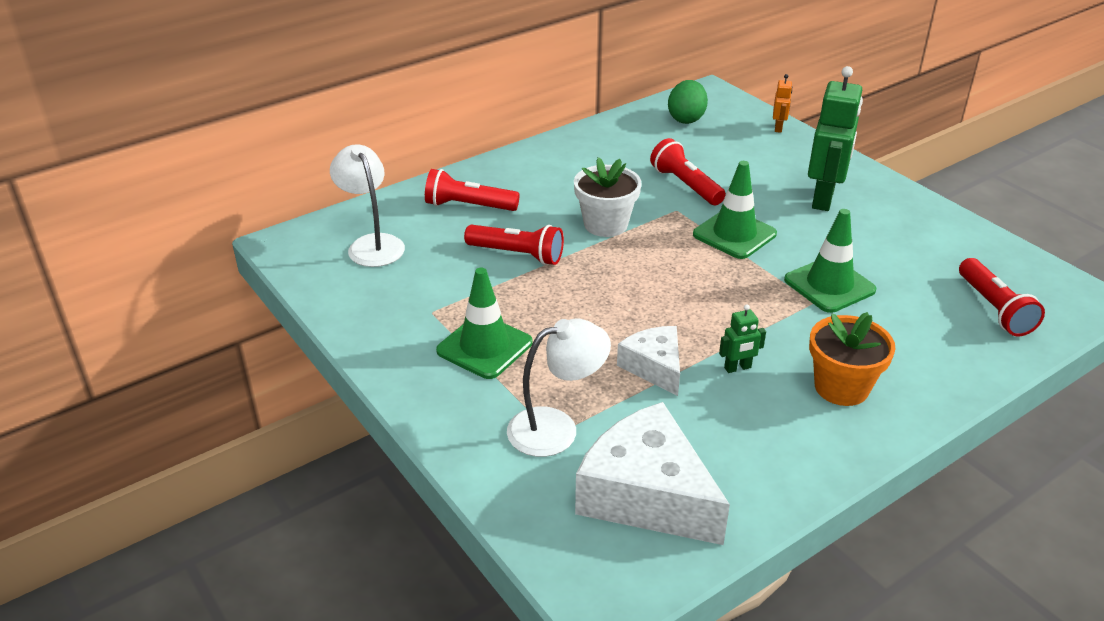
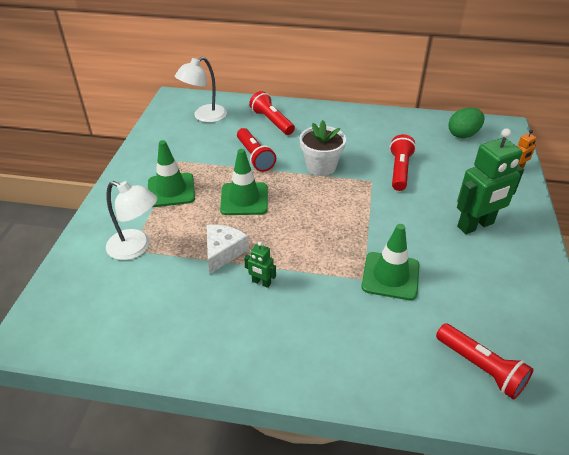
camera: 45 degrees right, 5 degrees up
(372, 244) = (204, 116): white lamp -> white lamp turned 150 degrees counterclockwise
(646, 495) = (117, 308): white cheese -> none
(734, 234) = (382, 212): green traffic cone -> green traffic cone (244, 199)
(841, 387) = (297, 335): orange flower pot -> none
(994, 309) = (480, 368): red flashlight -> red flashlight turned 75 degrees counterclockwise

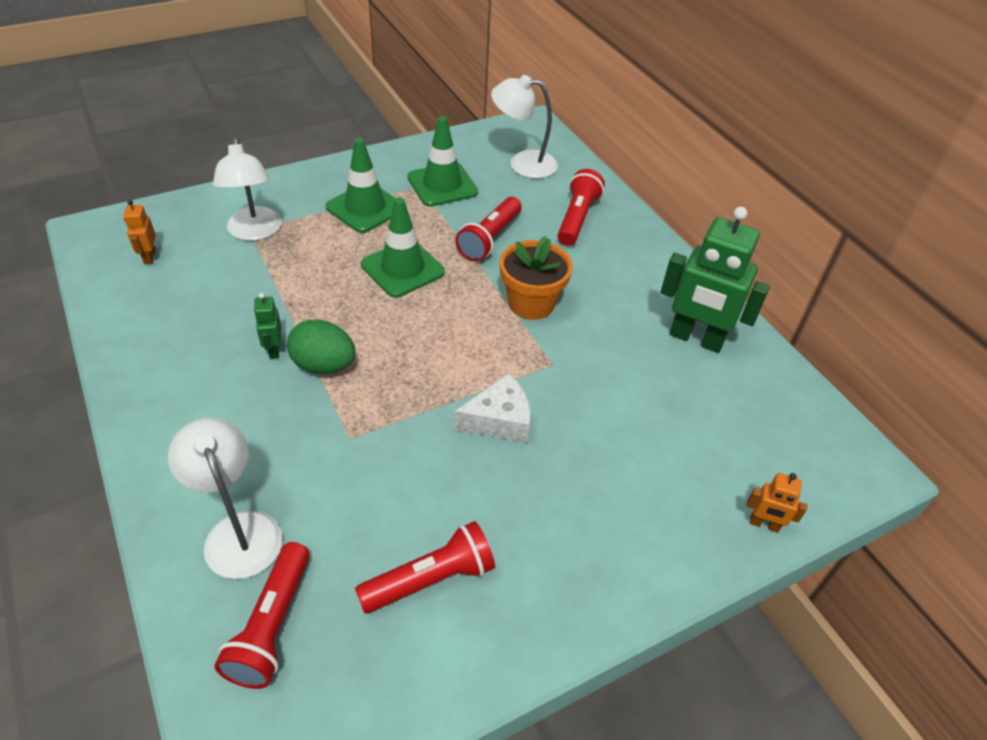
camera: 50 degrees right, 5 degrees up
(100, 312) = (149, 257): none -> orange robot
(223, 252) = (299, 296): white cheese -> white cheese (499, 420)
(321, 166) = (531, 303): white flower pot -> orange flower pot
(390, 276) = (375, 462): green traffic cone -> green traffic cone (442, 185)
(399, 170) = (606, 383): red flashlight -> red flashlight (431, 579)
(401, 357) = (238, 530): none -> white lamp
(463, 134) = (779, 421): green egg -> green egg (324, 365)
(475, 225) = (562, 518): green robot -> green robot (696, 339)

